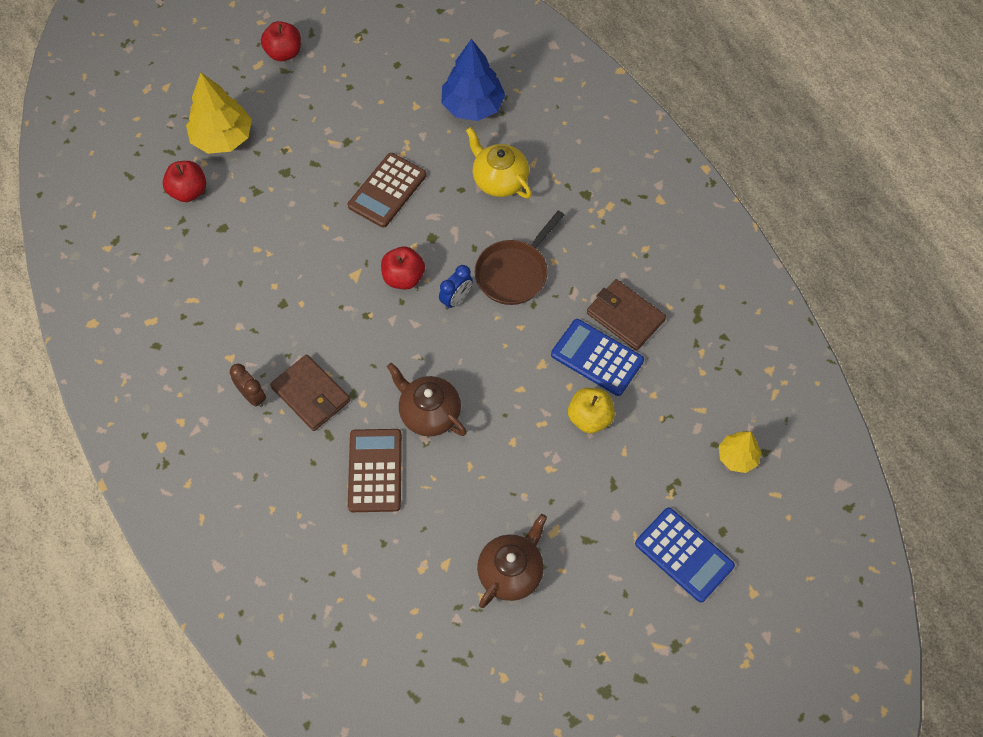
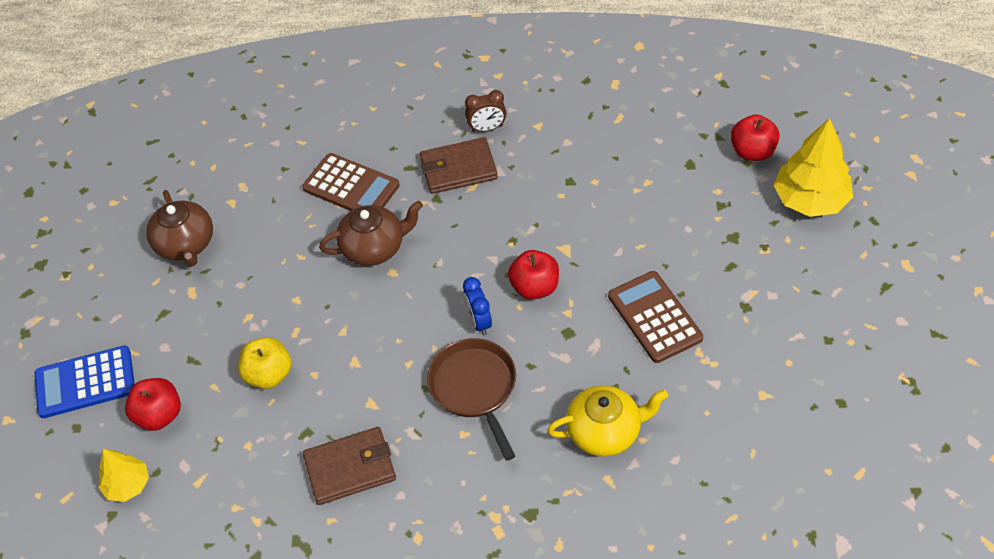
camera: 125 degrees right, 10 degrees down
(284, 53) = (914, 295): red apple -> red apple (159, 415)
(473, 106) = (731, 455): blue tree -> none
(597, 358) = (325, 415): blue calculator -> none

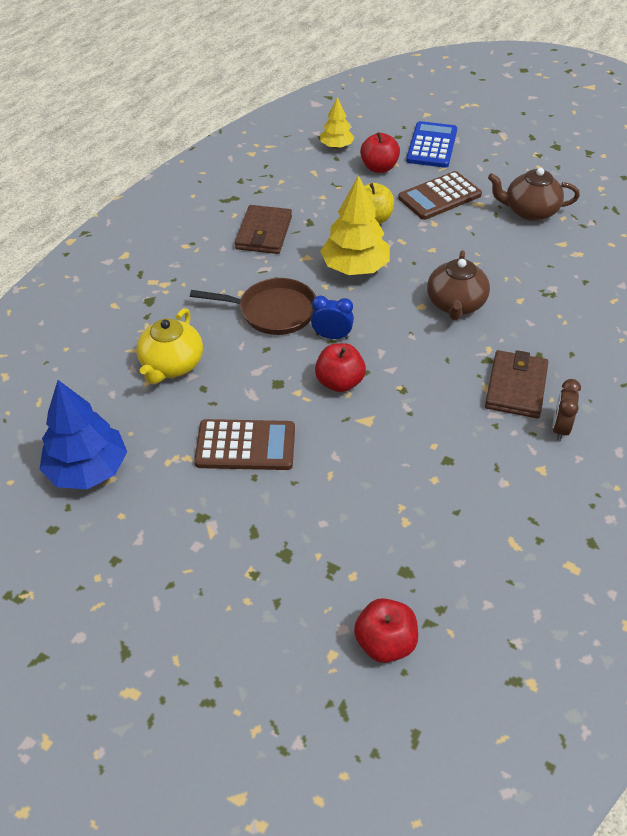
camera: 115 degrees right, 5 degrees down
(351, 187) = (537, 313): brown calculator -> brown calculator (439, 196)
(768, 418) = (87, 469): none -> blue tree
(810, 200) = (280, 657): yellow tree -> yellow tree (355, 268)

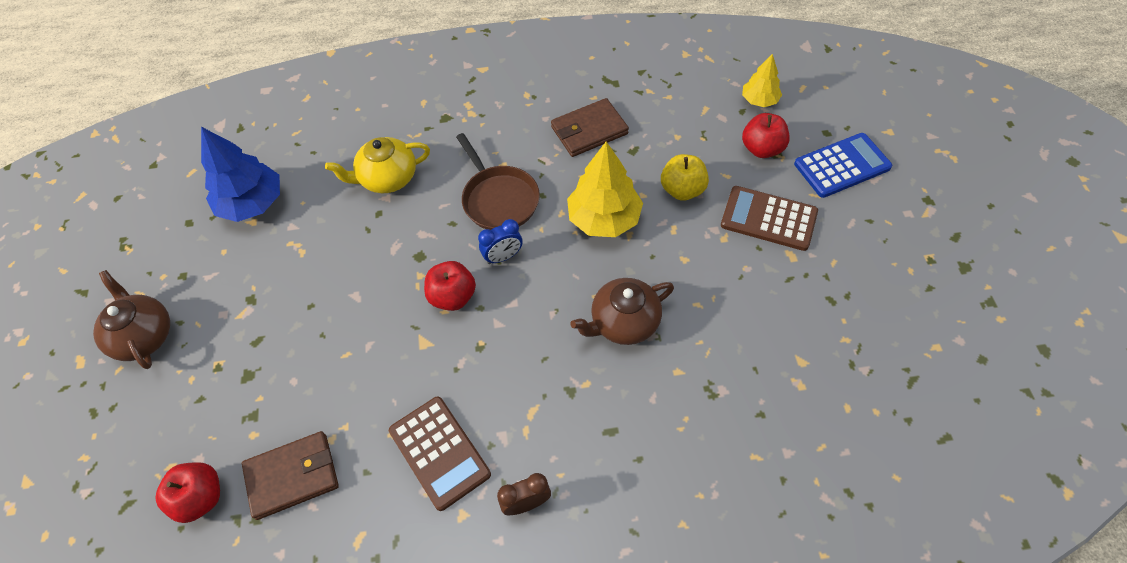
camera: 55 degrees right, 10 degrees up
(245, 445) = (338, 279): brown calculator -> brown calculator (439, 452)
(332, 336) = (503, 257): blue clock -> blue clock turned 90 degrees clockwise
(516, 387) = (552, 435): brown wallet -> brown wallet (292, 476)
(530, 211) = (825, 304): brown teapot -> brown teapot (144, 336)

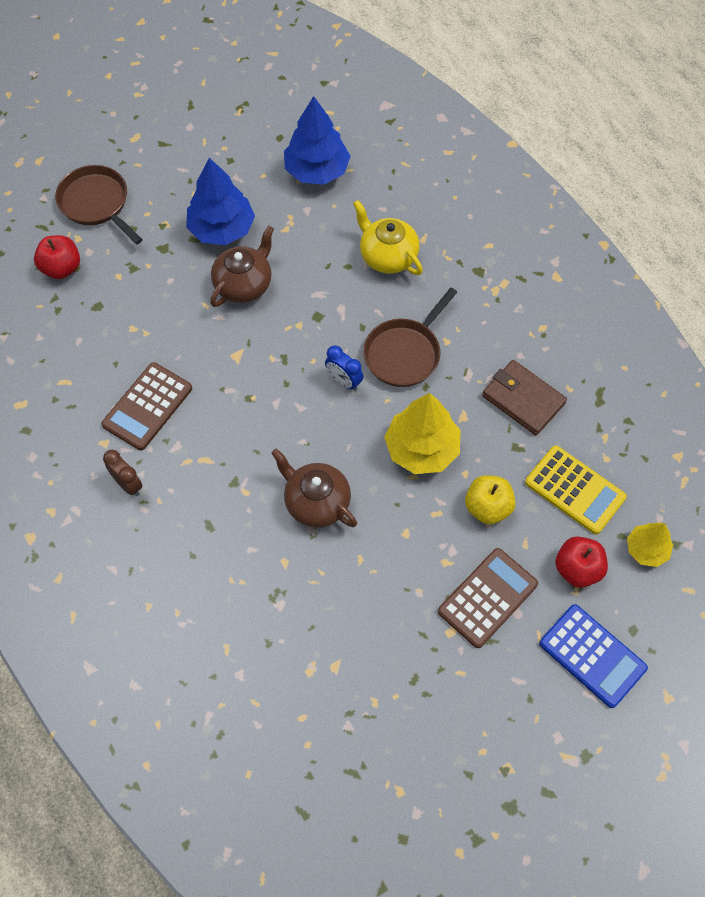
camera: 65 degrees right, 5 degrees up
(138, 430) = (96, 203): none -> brown pan
(144, 336) = (169, 164): brown teapot -> brown teapot (244, 284)
(262, 309) = (222, 229): none -> blue tree
(292, 476) = (96, 317): brown wallet -> none
(453, 296) = (288, 358): red apple -> none
(689, 126) = (575, 490): none -> yellow calculator
(768, 219) = (487, 598): brown calculator -> brown calculator turned 45 degrees clockwise

